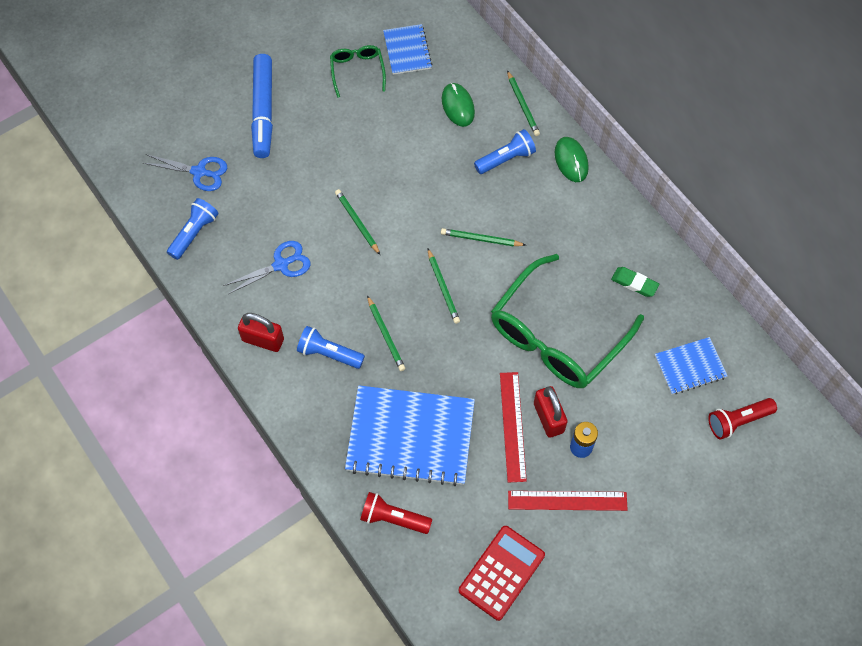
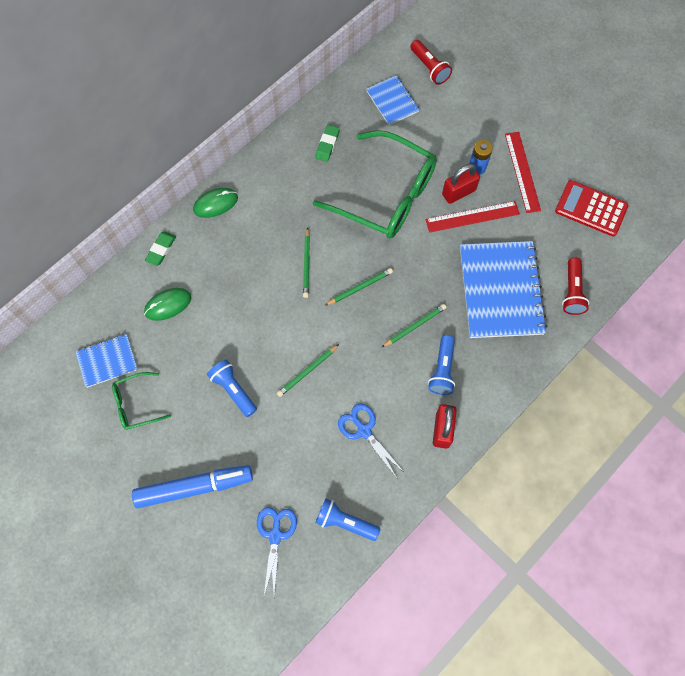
camera: 100 degrees left, 5 degrees up
(506, 159) = (221, 256): blue flashlight -> blue flashlight (233, 390)
(522, 105) = (161, 250): green pencil -> green eraser

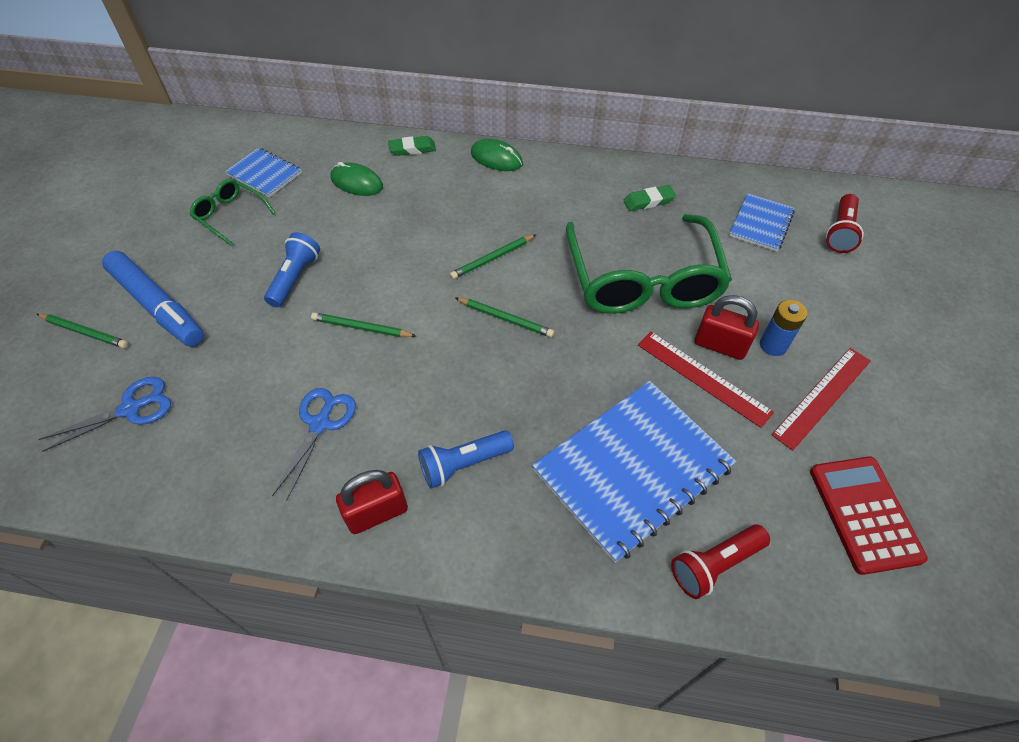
camera: 55 degrees right, 15 degrees down
(345, 522) = (181, 472): blue flashlight -> none
(414, 326) = (500, 399): green pencil -> green pencil (85, 332)

